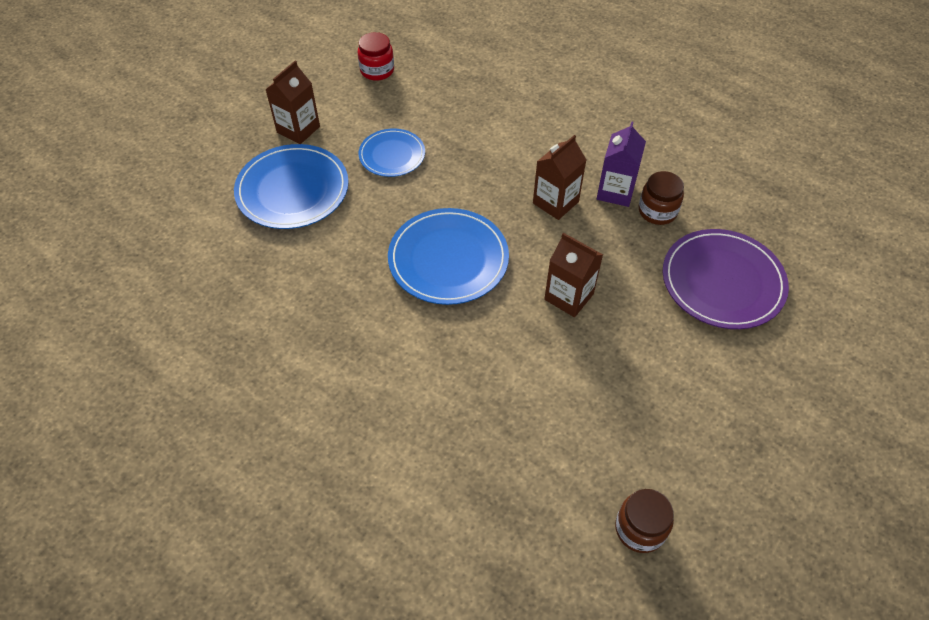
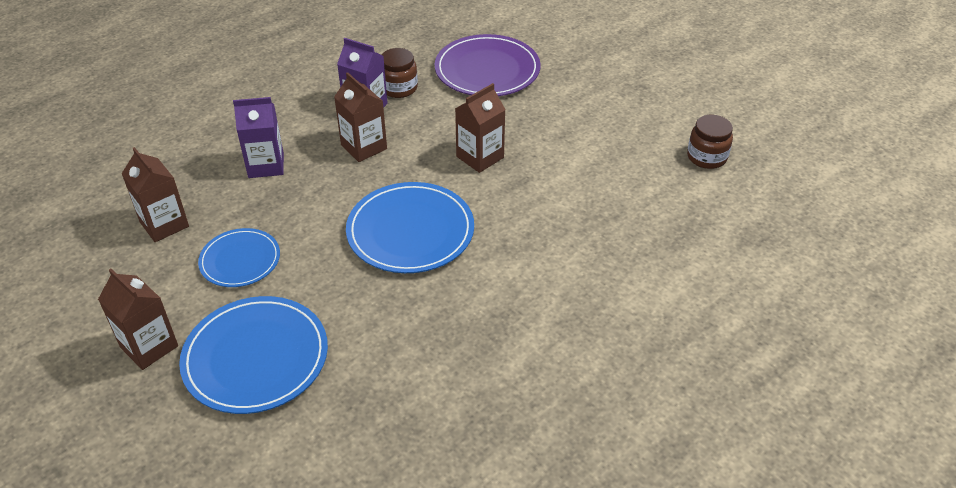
camera: 80 degrees left, 10 degrees down
(377, 70) = (83, 260): red jar -> none
(423, 101) = (164, 224): none -> brown carton
(510, 142) = (266, 165): none -> purple carton

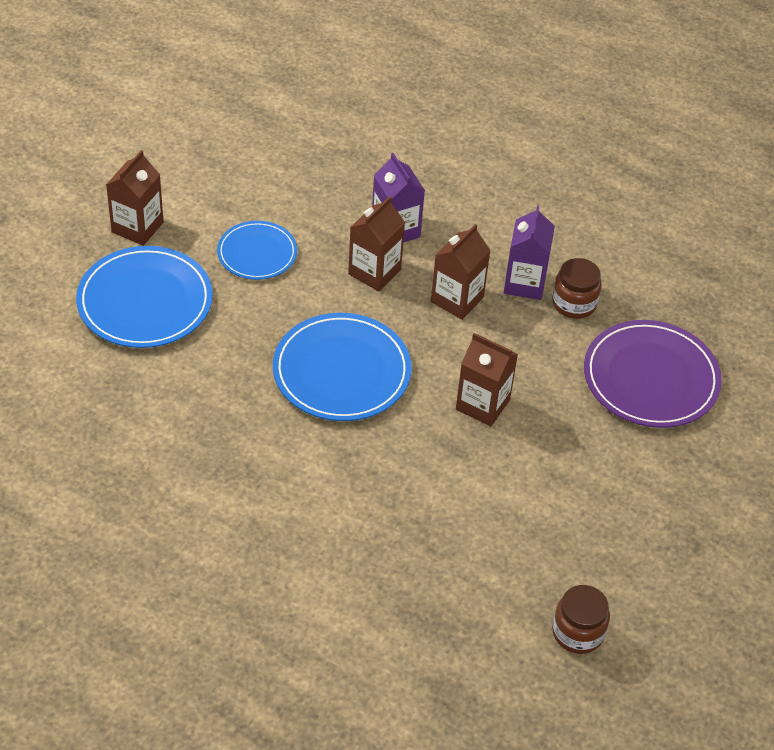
camera: 70 degrees right, 5 degrees up
(164, 224) = (285, 184): brown carton -> brown carton (374, 272)

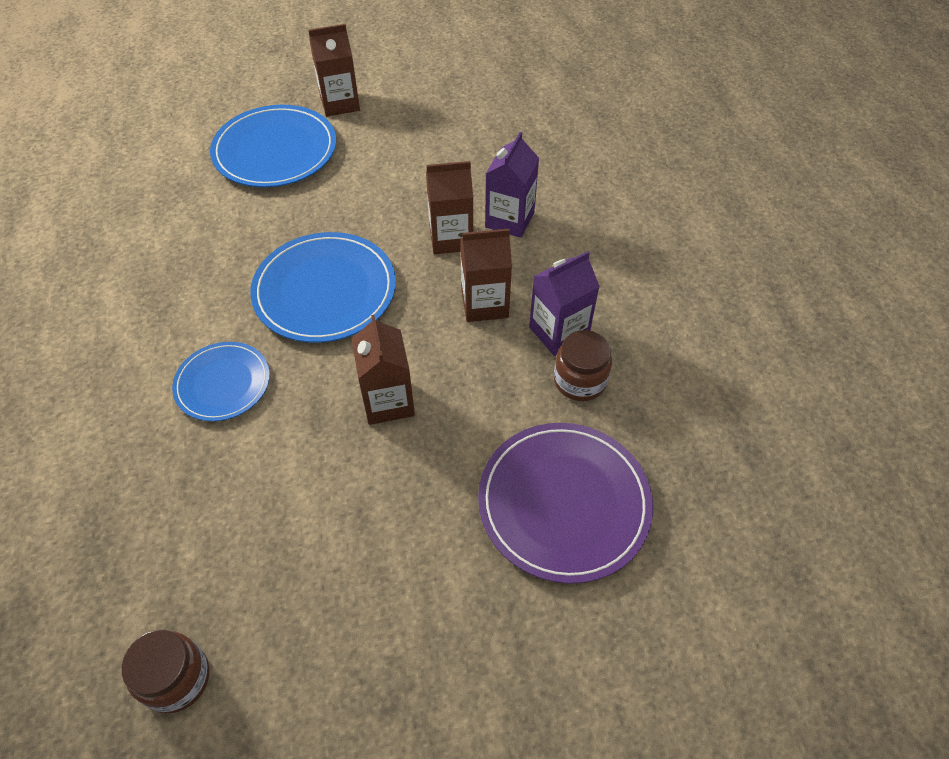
camera: 50 degrees right, 5 degrees up
(257, 253) = (389, 169): blue plate -> blue plate (223, 383)

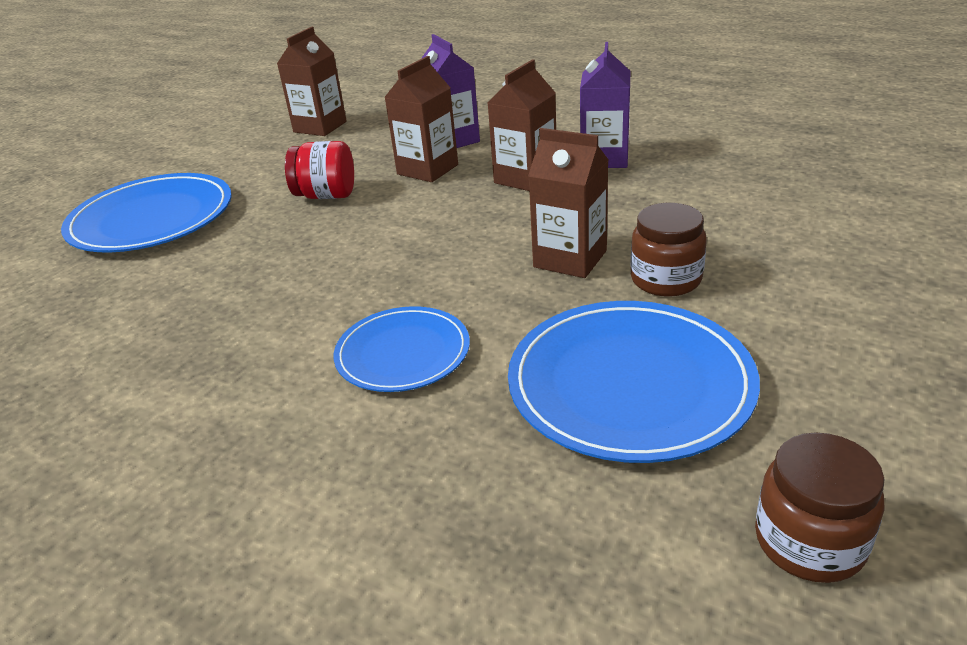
camera: 45 degrees left, 20 degrees down
(325, 290) = (380, 249): blue plate -> blue plate (629, 384)
(340, 103) = (168, 168): brown carton -> brown carton (320, 127)
(369, 211) = (326, 195): none -> red jar
(564, 503) = (790, 212): purple plate -> none
(579, 381) = (667, 166): brown jar -> brown jar (666, 279)

